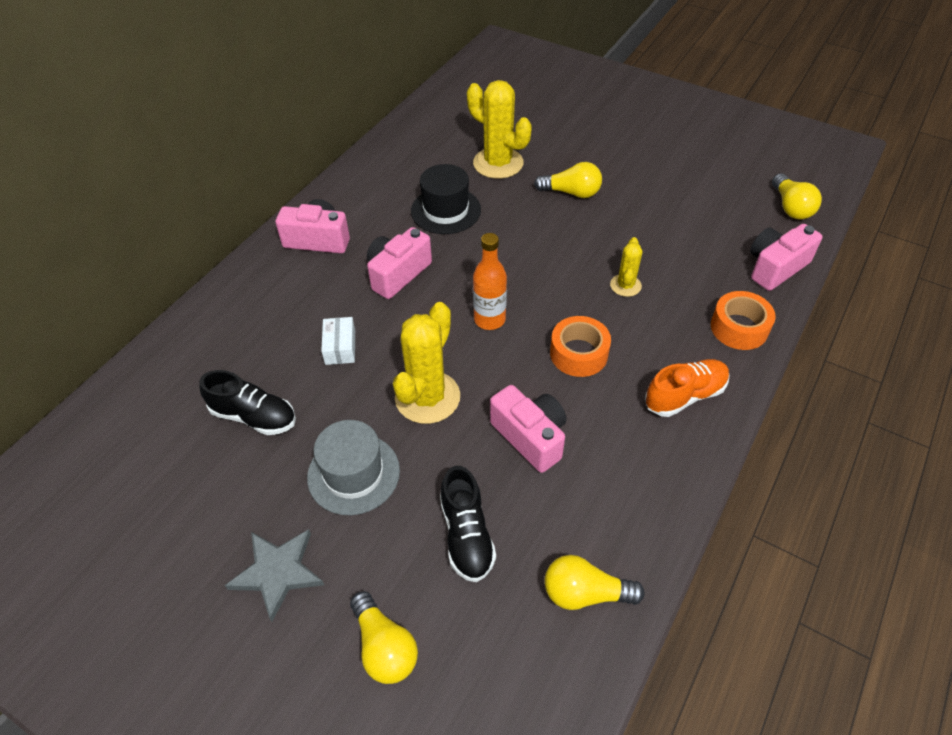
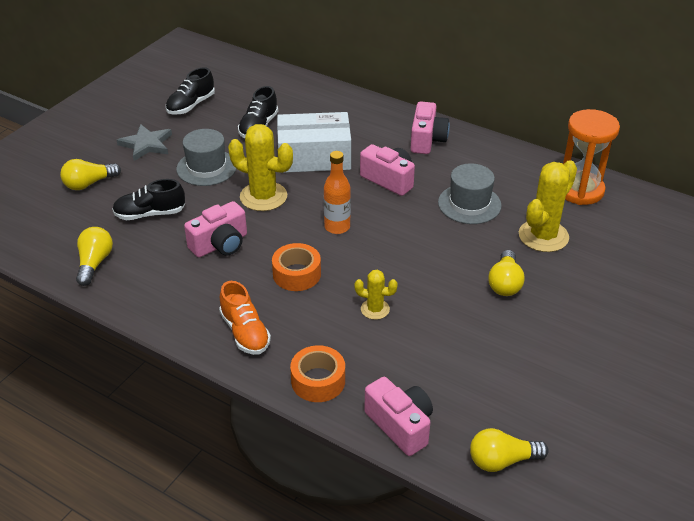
camera: 90 degrees right, 10 degrees down
(168, 519) = (191, 105): none -> black shoe
(340, 347) = (314, 157): white box -> white box, size x2.30
(424, 134) = (580, 190): none -> orange hourglass
(446, 210) = (469, 204): black hat -> grey hat

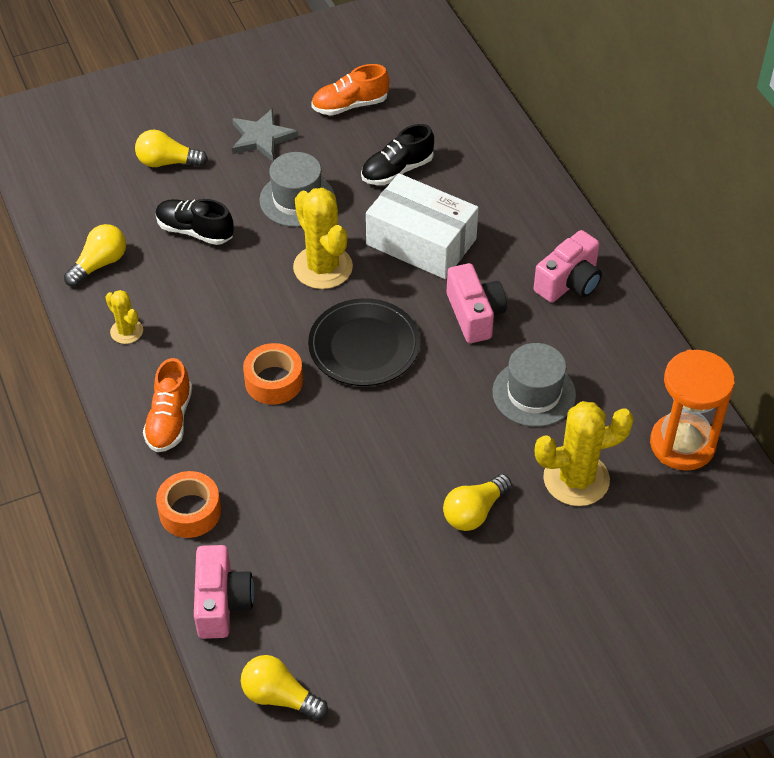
camera: 35 degrees right, 10 degrees up
(191, 105) = (350, 105): black shoe -> orange shoe
(220, 244) = (231, 305): pink camera -> none
(337, 227) = (364, 346): orange bottle -> black plate
(375, 309) = (313, 465): yellow cactus -> yellow cactus (126, 331)

